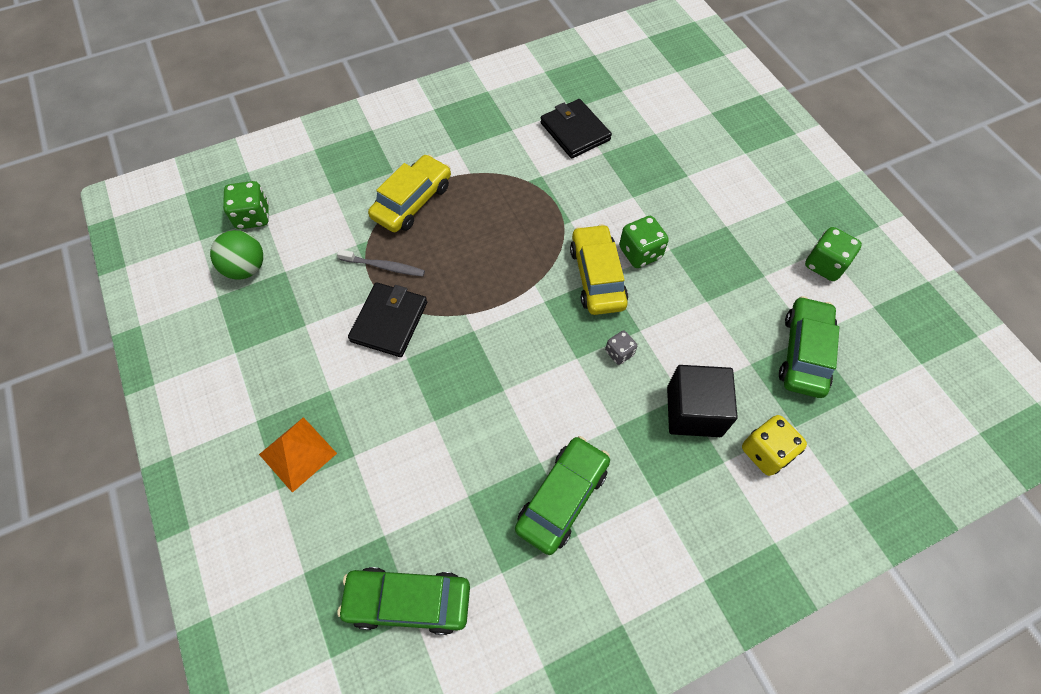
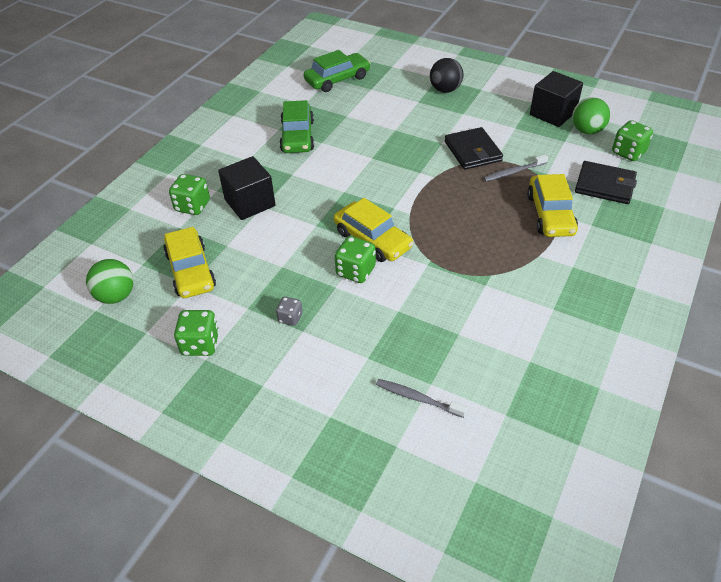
camera: 145 degrees right, 15 degrees down
(241, 317) = (552, 113): none -> black cube
(298, 453) = (445, 90): orange pyramid -> black ball
(575, 131) = (501, 339): black wallet -> black wallet (604, 185)
(619, 353) = (319, 207): grey dice -> grey dice (290, 318)
(673, 130) = (418, 398): none -> grey toothbrush
(766, 452) = (192, 206): yellow dice -> green dice
(804, 353) = (191, 270): green car -> yellow car
(895, 368) = (116, 296): none -> green ball

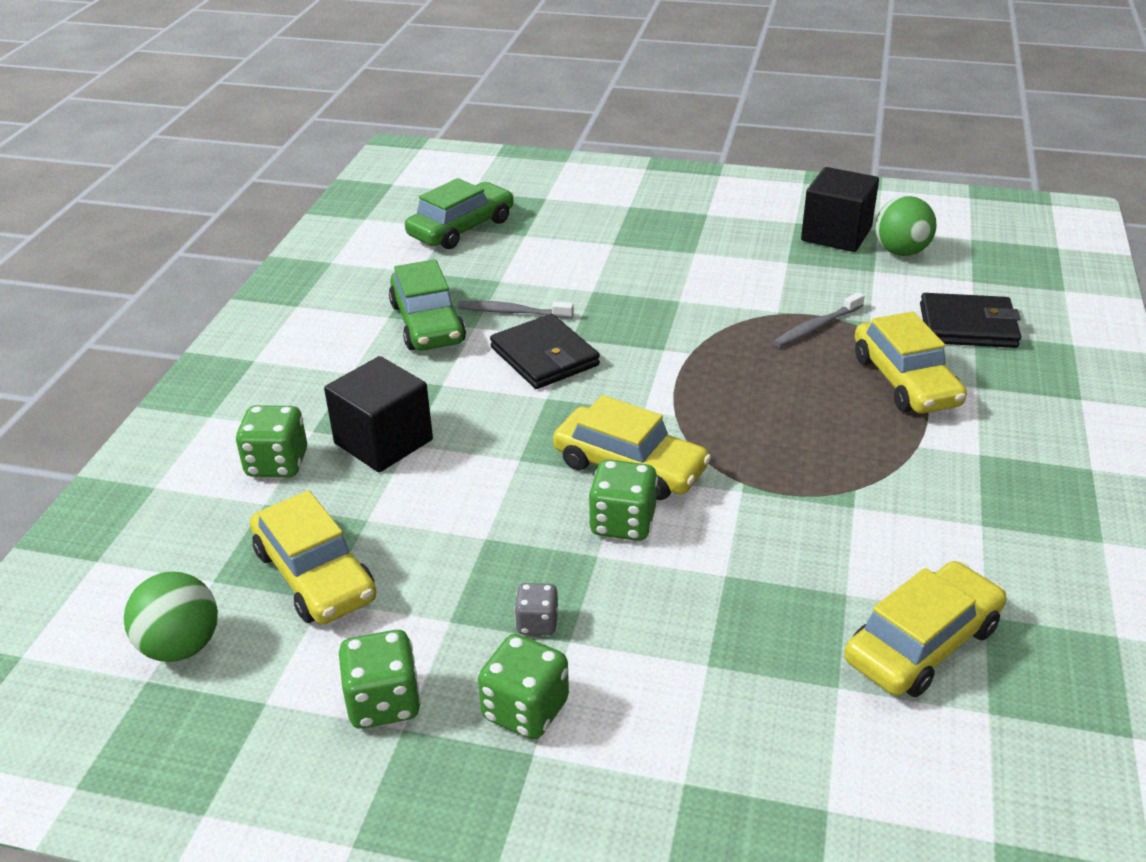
camera: 15 degrees left, 10 degrees down
(418, 398) = (827, 717): grey toothbrush -> grey toothbrush (512, 312)
(445, 90) = (649, 222): black ball -> none
(472, 151) = (736, 305): black wallet -> black wallet (544, 356)
(487, 369) = (922, 643): none -> yellow car
(628, 152) = (979, 274): green dice -> green dice (525, 710)

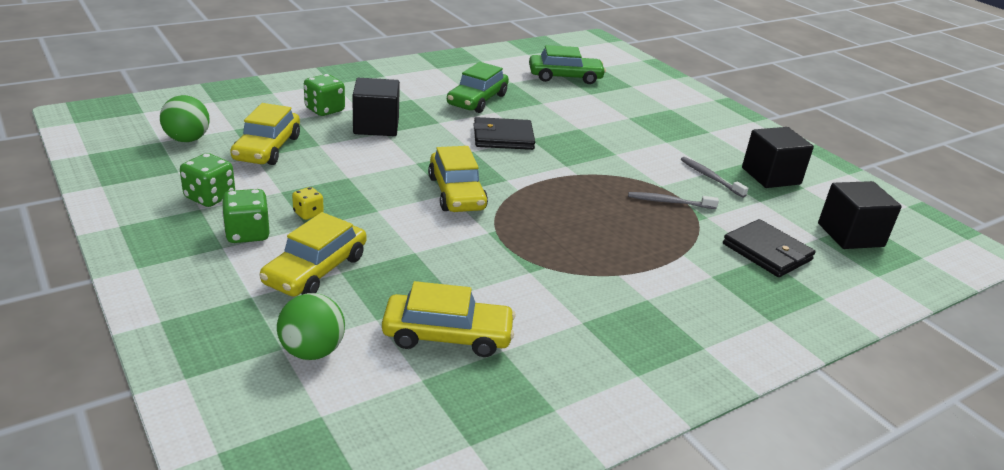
camera: 40 degrees right, 5 degrees down
(512, 312) = (523, 116): grey toothbrush -> grey toothbrush (710, 177)
(537, 623) = (308, 213): grey dice -> yellow dice
(544, 356) = (503, 137): black wallet -> black wallet turned 75 degrees clockwise
(622, 523) = (411, 208): green dice -> none
(901, 252) = (797, 203): green ball -> green ball (312, 351)
(905, 381) = (671, 249): yellow car -> yellow car (315, 270)
(986, 260) = (850, 235): none -> black cube

